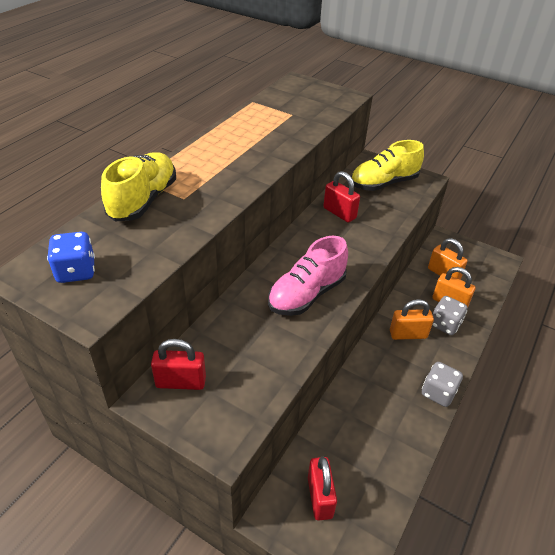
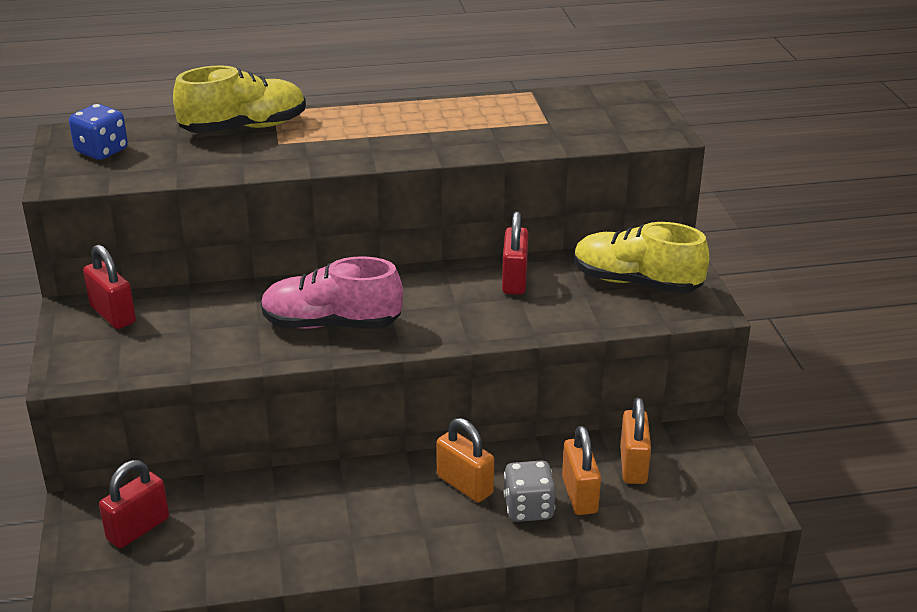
camera: 50 degrees right, 10 degrees down
(438, 393) = (393, 553): grey dice -> none

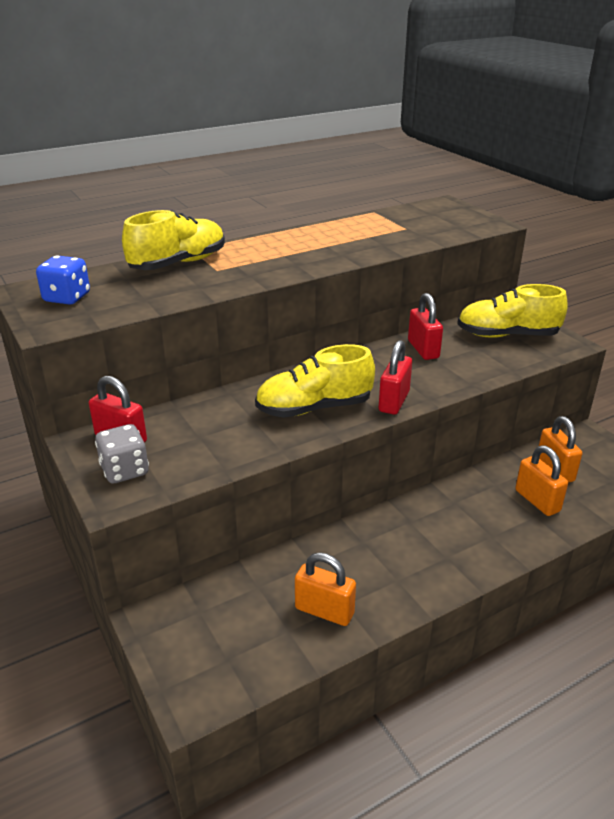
camera: 20 degrees left, 0 degrees up
(138, 529) = (213, 624): red padlock -> red padlock (394, 401)
(331, 324) = (314, 408): pink shoe -> yellow shoe
(464, 485) = (451, 514): orange padlock -> orange padlock (324, 611)
(528, 509) = (510, 520): grey dice -> grey dice (125, 471)

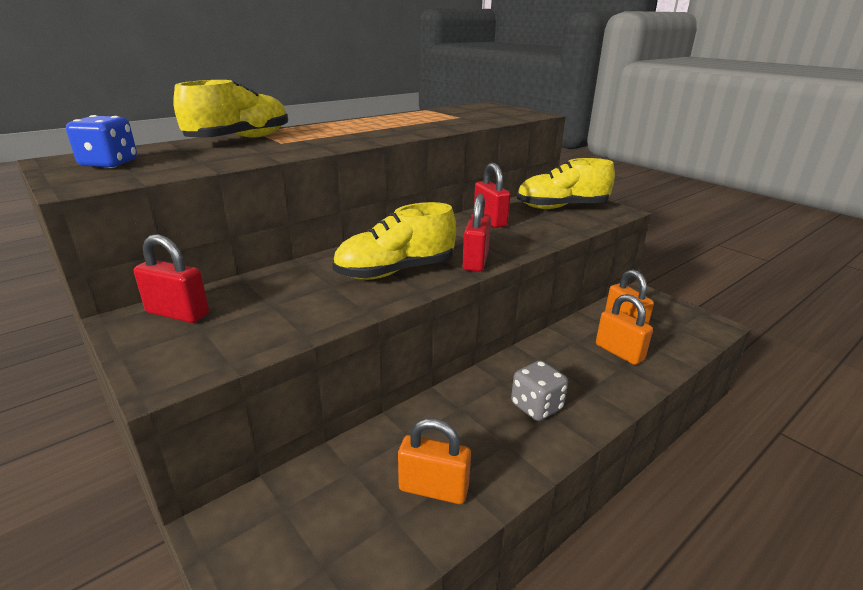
camera: 10 degrees left, 5 degrees down
(125, 471) = (180, 345): grey dice -> grey dice (536, 406)

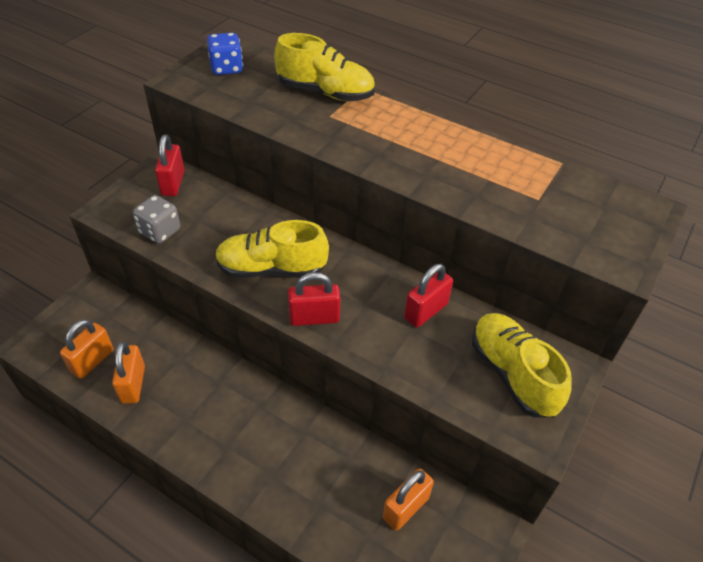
camera: 70 degrees right, 20 degrees up
(395, 271) = (271, 269): yellow shoe -> yellow shoe turned 45 degrees counterclockwise
(536, 406) = (234, 435): grey dice -> grey dice (160, 231)
(619, 352) = (343, 502): orange padlock -> orange padlock (92, 361)

